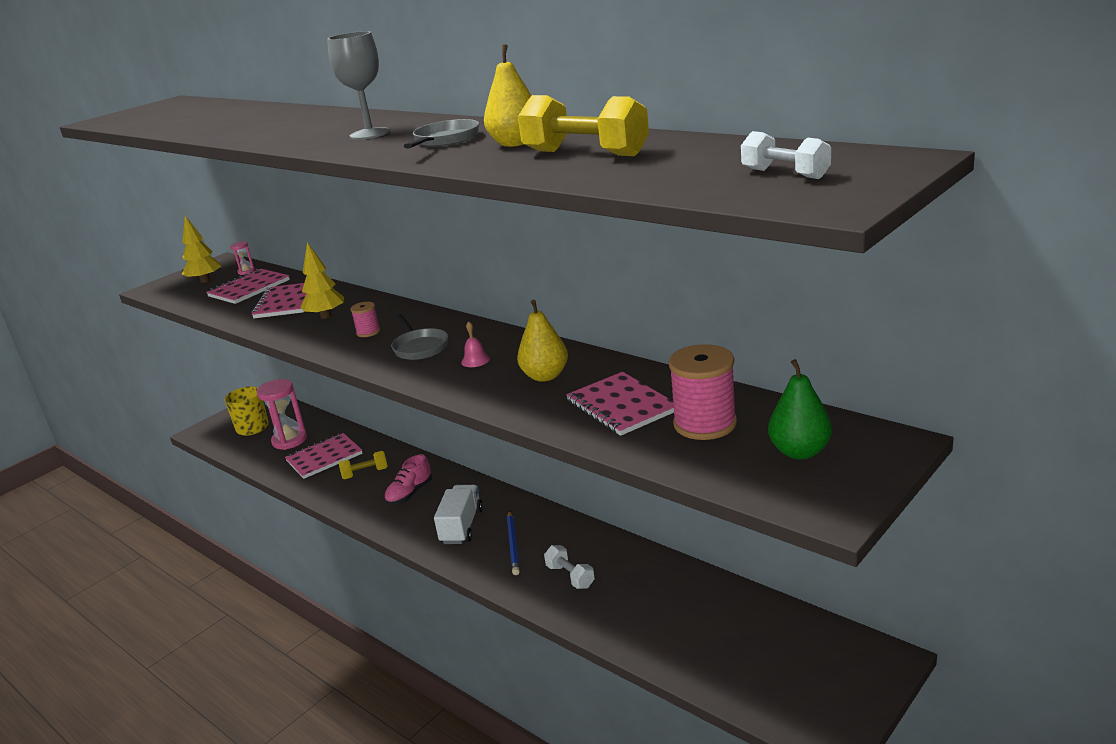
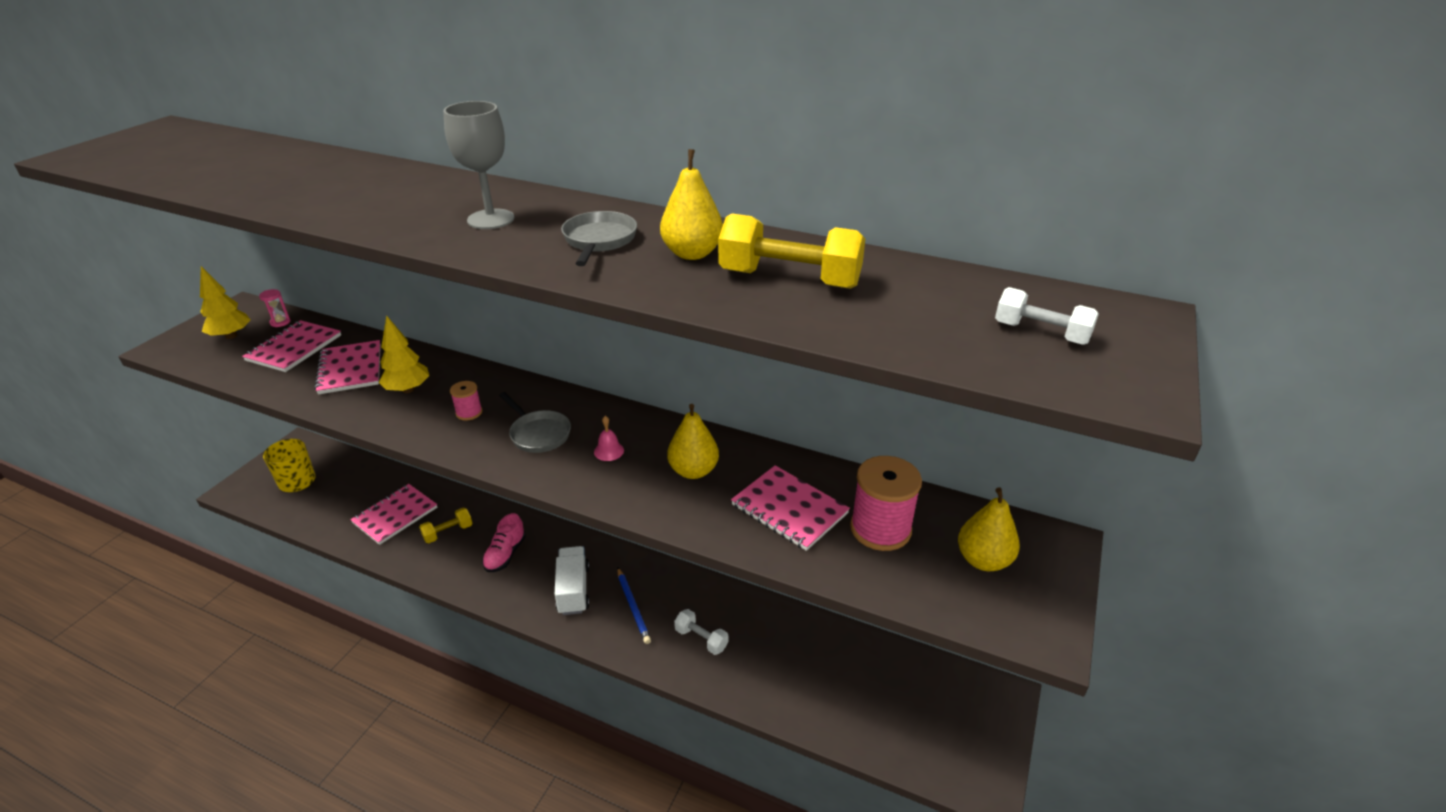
camera: 20 degrees left, 10 degrees up
(289, 440) = (347, 495): pink hourglass -> none
(800, 452) = (983, 560): green pear -> yellow pear

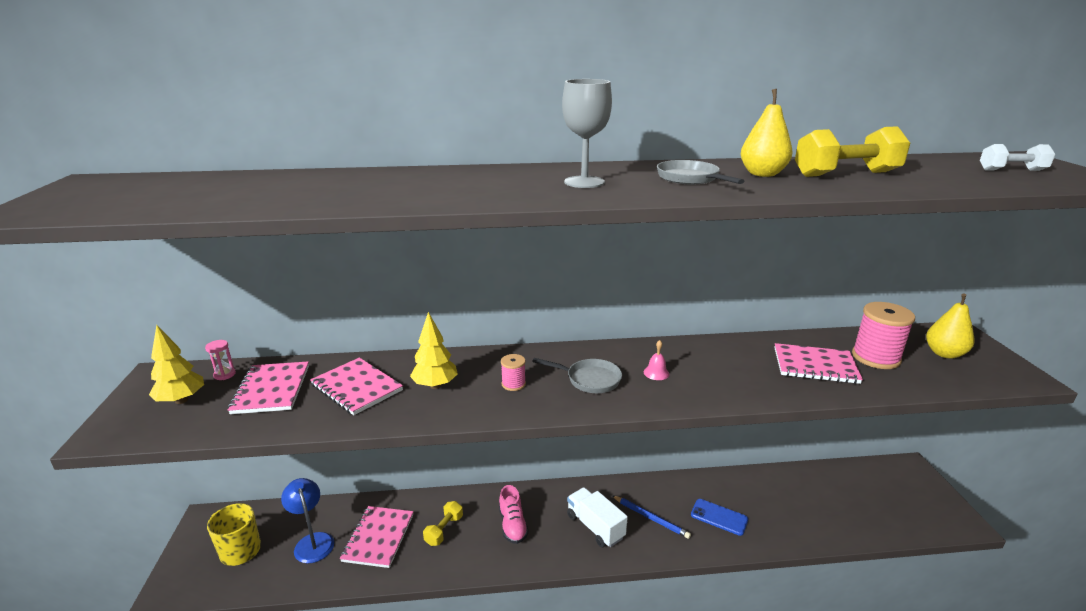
camera: 30 degrees left, 10 degrees down
(348, 496) = (312, 541): none -> blue lamp
(693, 471) = (728, 365): yellow pear -> none
(701, 639) = (719, 517): white dumbbell -> blue phone

